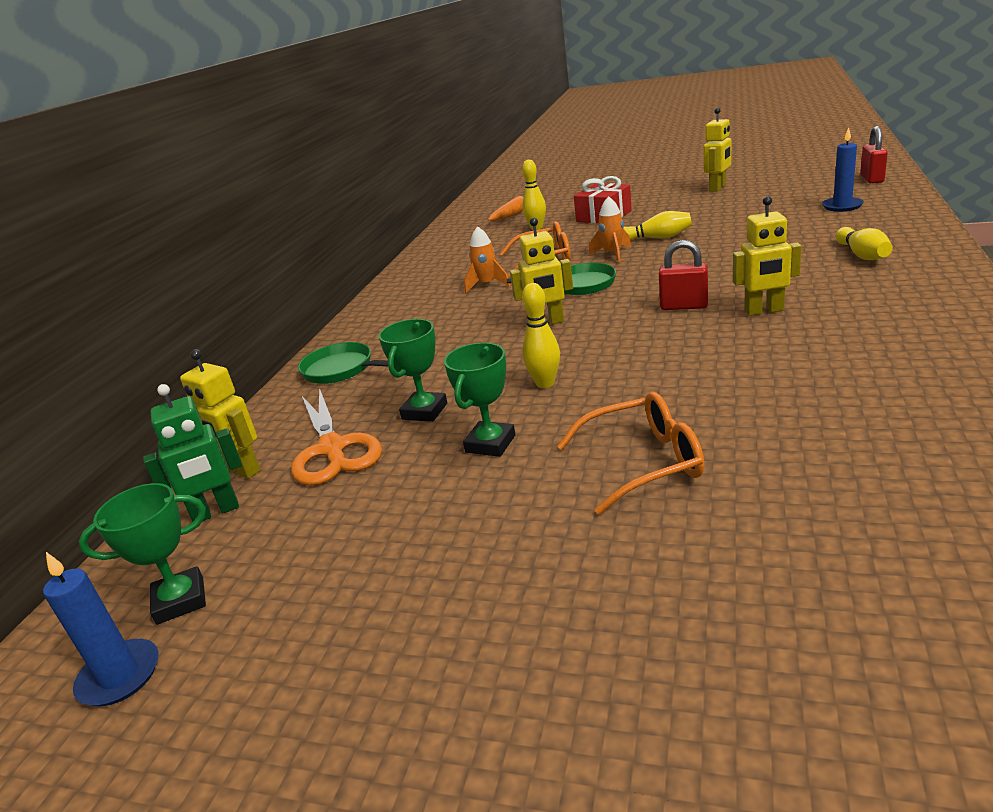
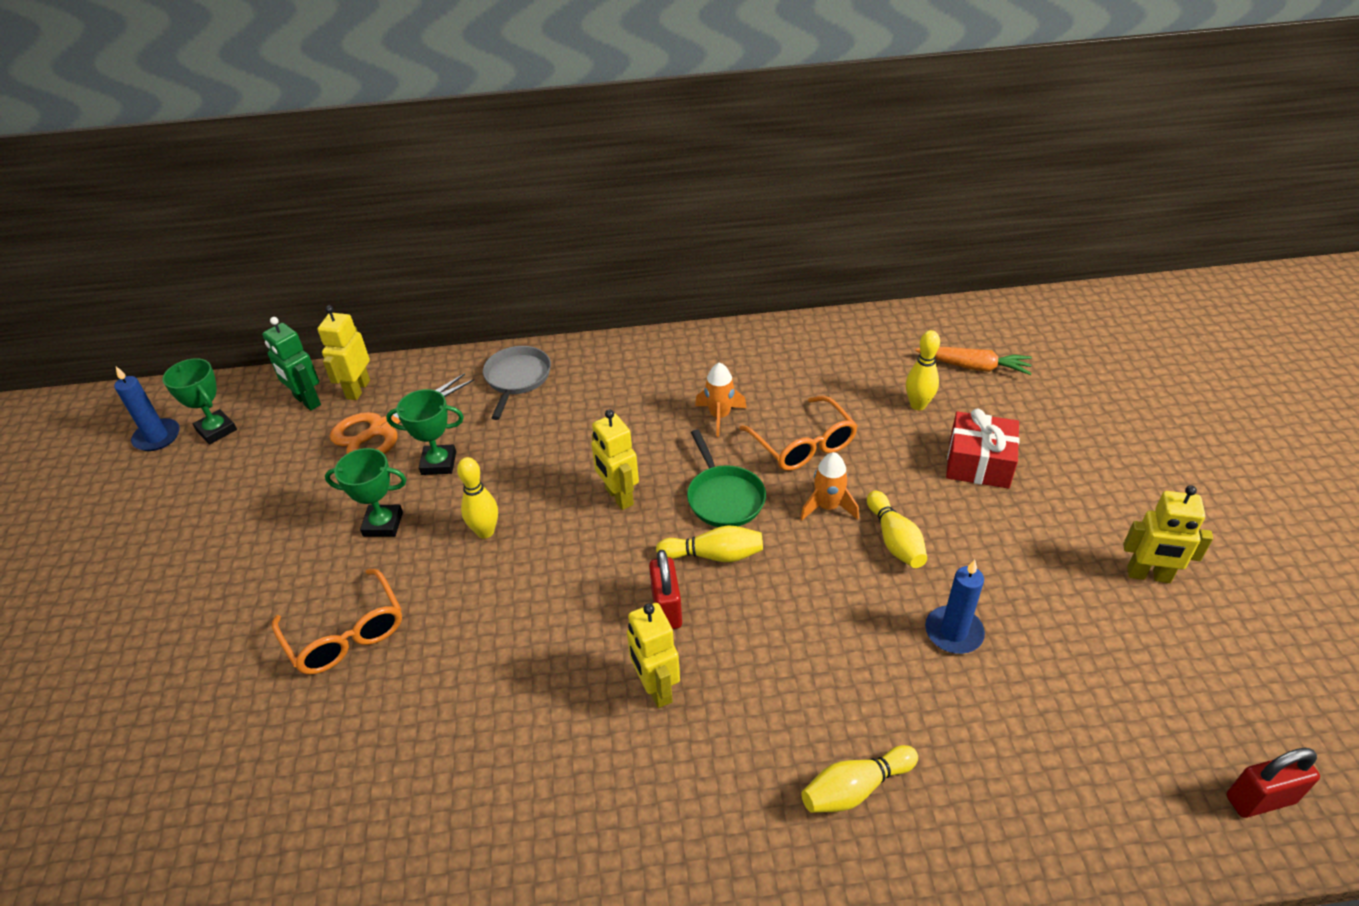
camera: 65 degrees right, 15 degrees up
(342, 369) = (517, 379): green pan -> grey pan
(637, 289) = (714, 555): none -> yellow bowling pin
(842, 206) = (1083, 756): blue candle -> blue candle (953, 632)

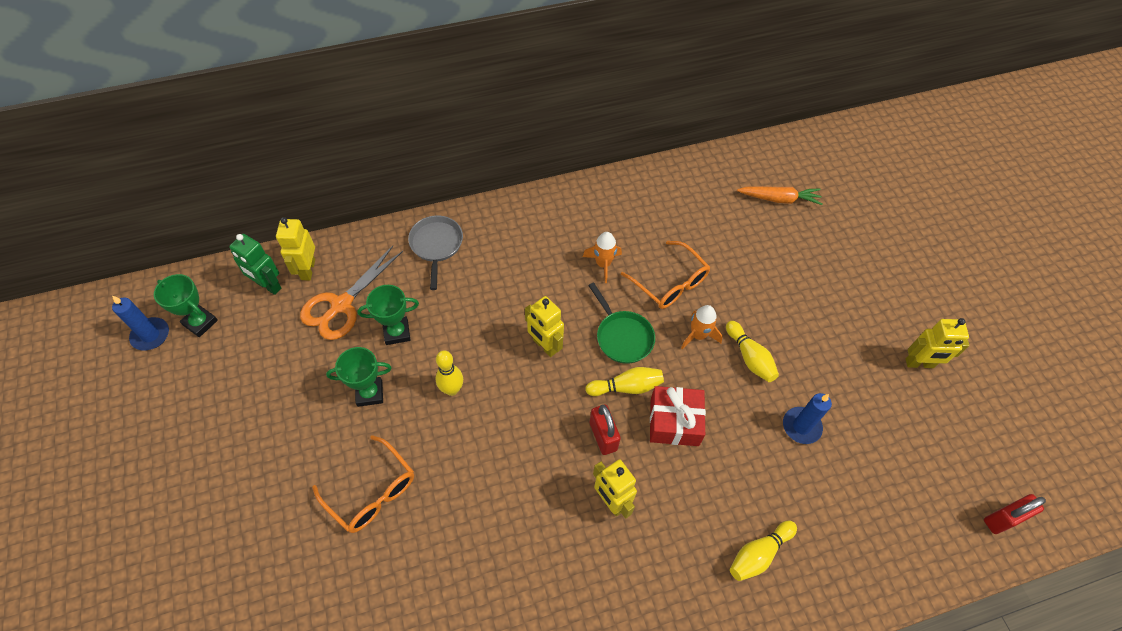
camera: 15 degrees left, 15 degrees up
(918, 405) = (745, 238): yellow bowling pin -> none
(979, 463) = (796, 285): red gift -> red gift (674, 422)

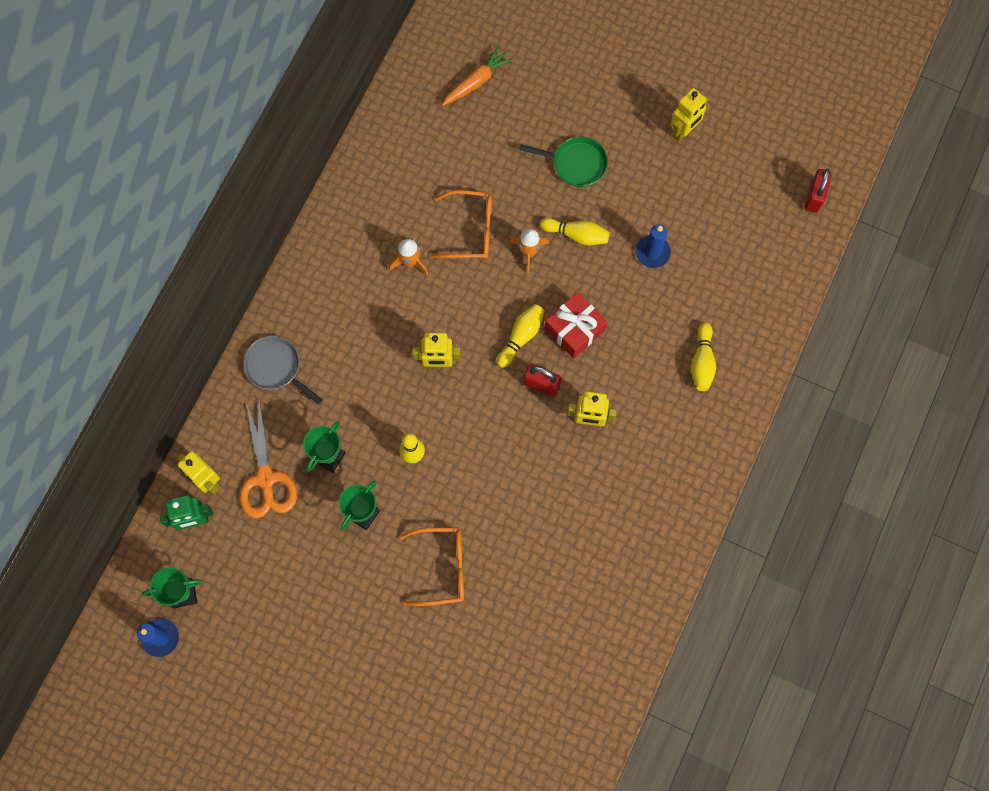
camera: 45 degrees left, 15 degrees up
(622, 336) = (481, 304): green pan -> green pan (575, 164)

